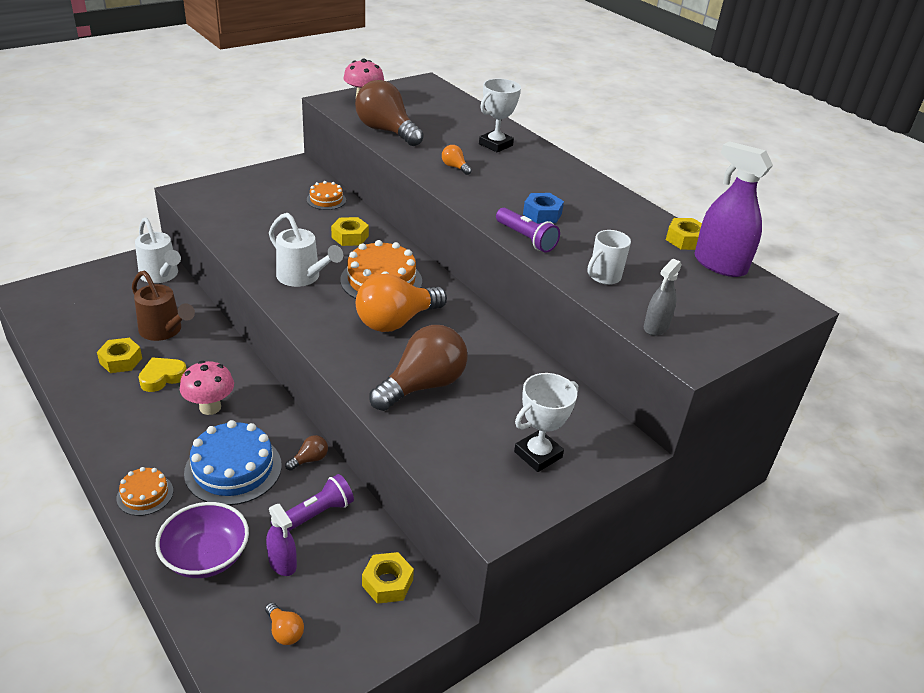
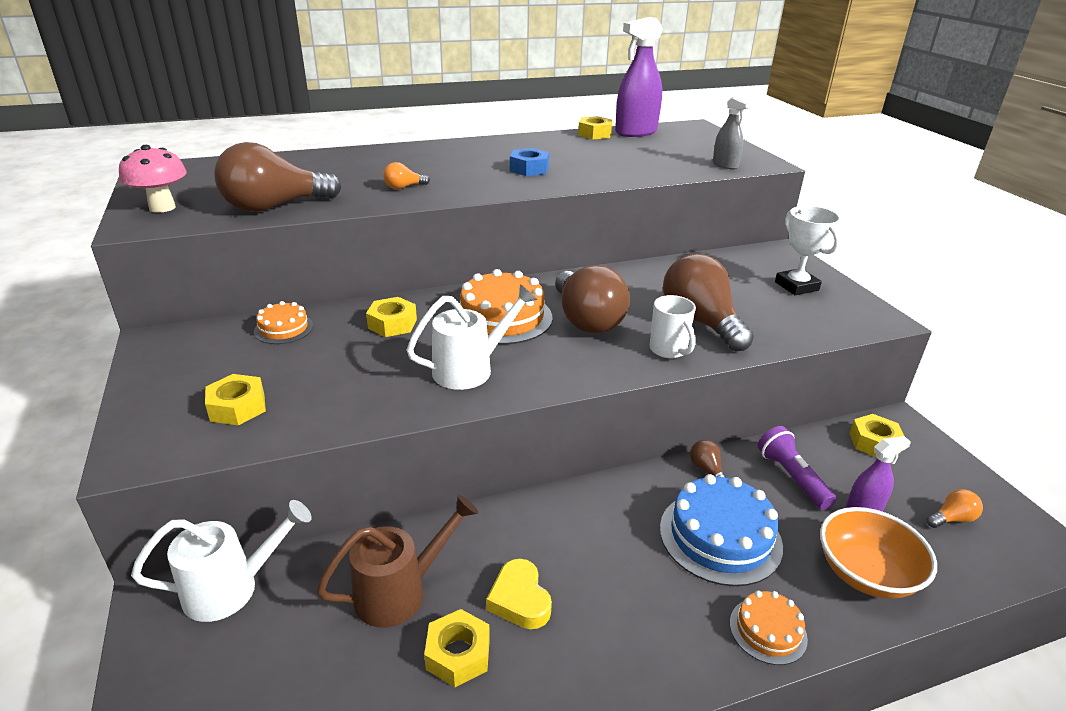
camera: 70 degrees left, 5 degrees down
(206, 556) = (866, 573): purple bowl -> orange bowl
(210, 407) = (600, 549): pink mushroom -> none
(235, 207) = (238, 407): none -> yellow nut
(396, 321) = (586, 320): orange light bulb -> brown light bulb
(495, 145) = (366, 163): white trophy -> none
(526, 239) = (574, 182): purple flashlight -> none
(604, 277) = (648, 167): white mug -> white mug (669, 350)

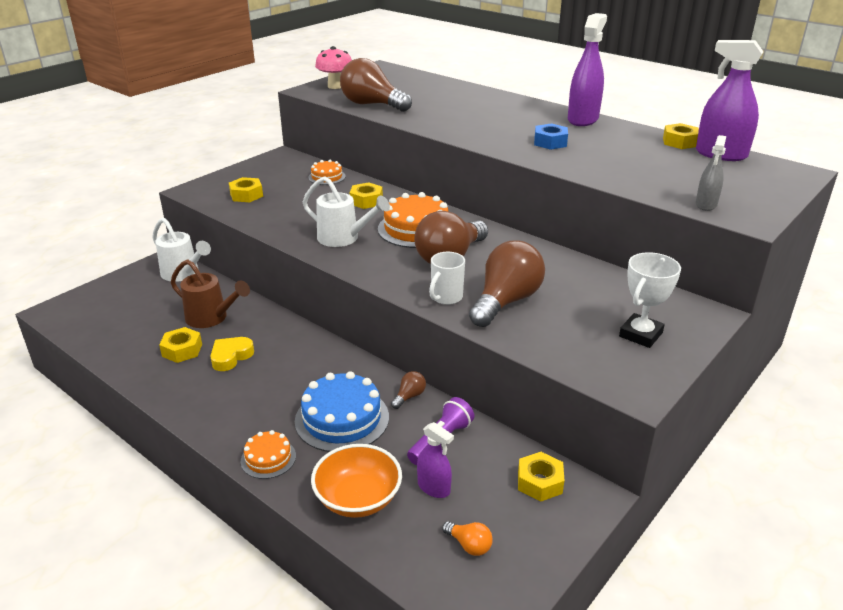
camera: 60 degrees right, 0 degrees up
(403, 187) = (451, 121): orange light bulb -> none
(494, 143) = (583, 119): none -> purple spray bottle

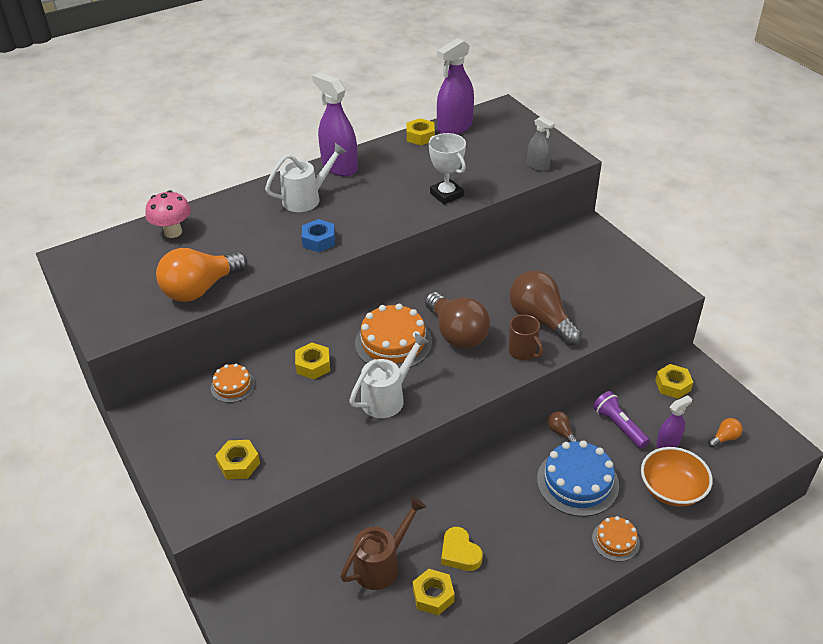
camera: 70 degrees left, 10 degrees up
(183, 274) = (271, 585): white watering can -> white watering can (307, 198)
(335, 86) = (111, 307): pink mushroom -> pink mushroom (173, 232)
(372, 105) = (200, 289): brown light bulb -> orange light bulb
(446, 297) = (523, 352): white mug -> brown mug
(550, 142) = (382, 200): blue nut -> blue nut (319, 240)
(640, 334) = (606, 267): white trophy -> white trophy (446, 195)

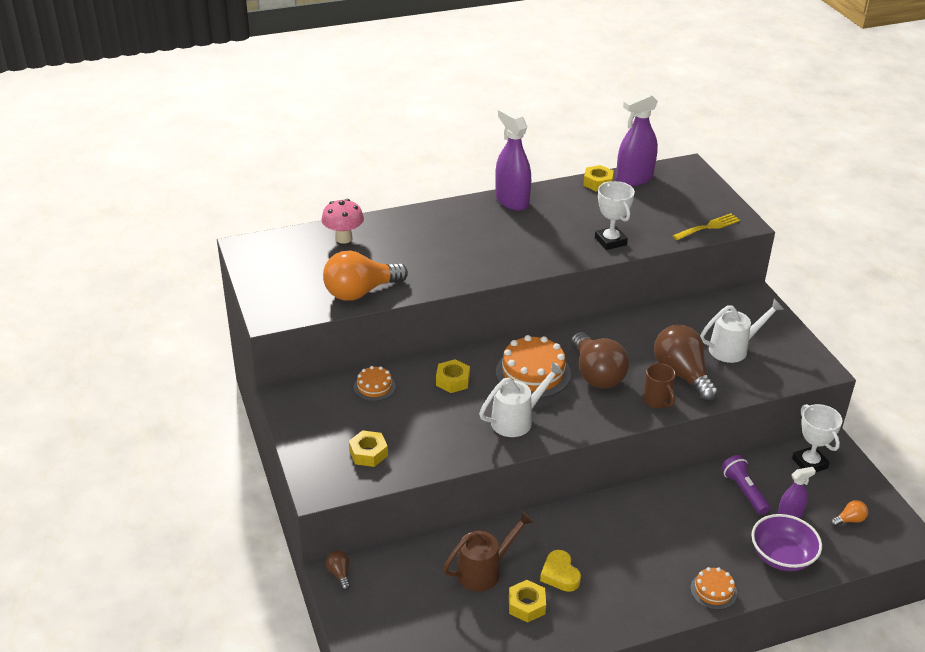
camera: 10 degrees right, 5 degrees down
(307, 198) = (474, 226): white watering can -> white watering can (733, 349)
(319, 240) = (478, 265): blue nut -> none
(538, 166) = (708, 227): grey spray bottle -> yellow fork
(560, 432) = (684, 487): brown light bulb -> brown light bulb (339, 574)
(577, 482) = (689, 534): blue cake -> none
(672, 385) = (809, 463): yellow nut -> white trophy
(672, 489) = (782, 556): orange bowl -> purple bowl

